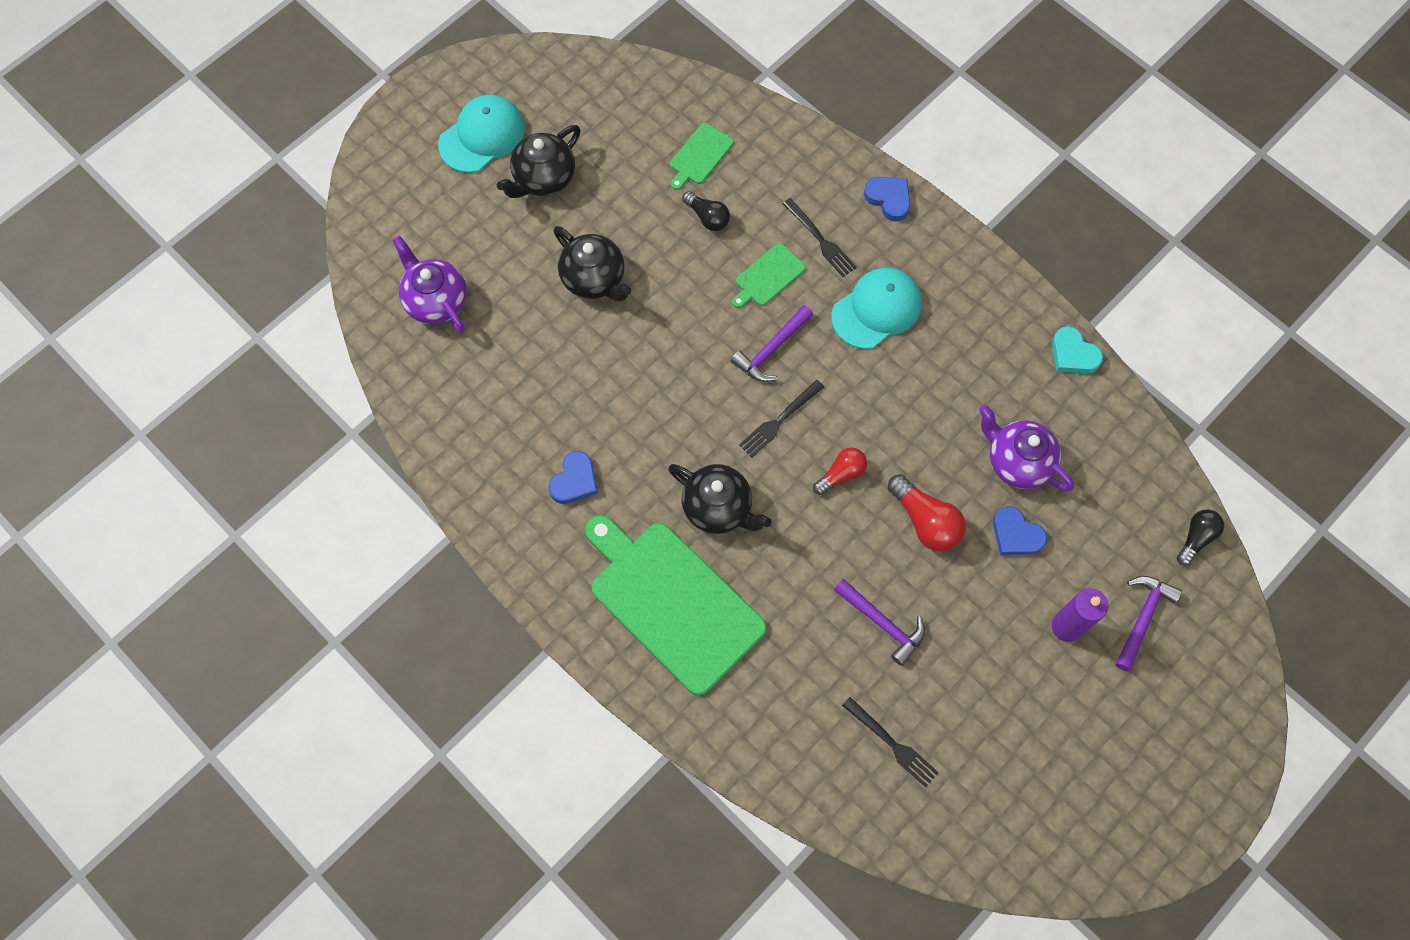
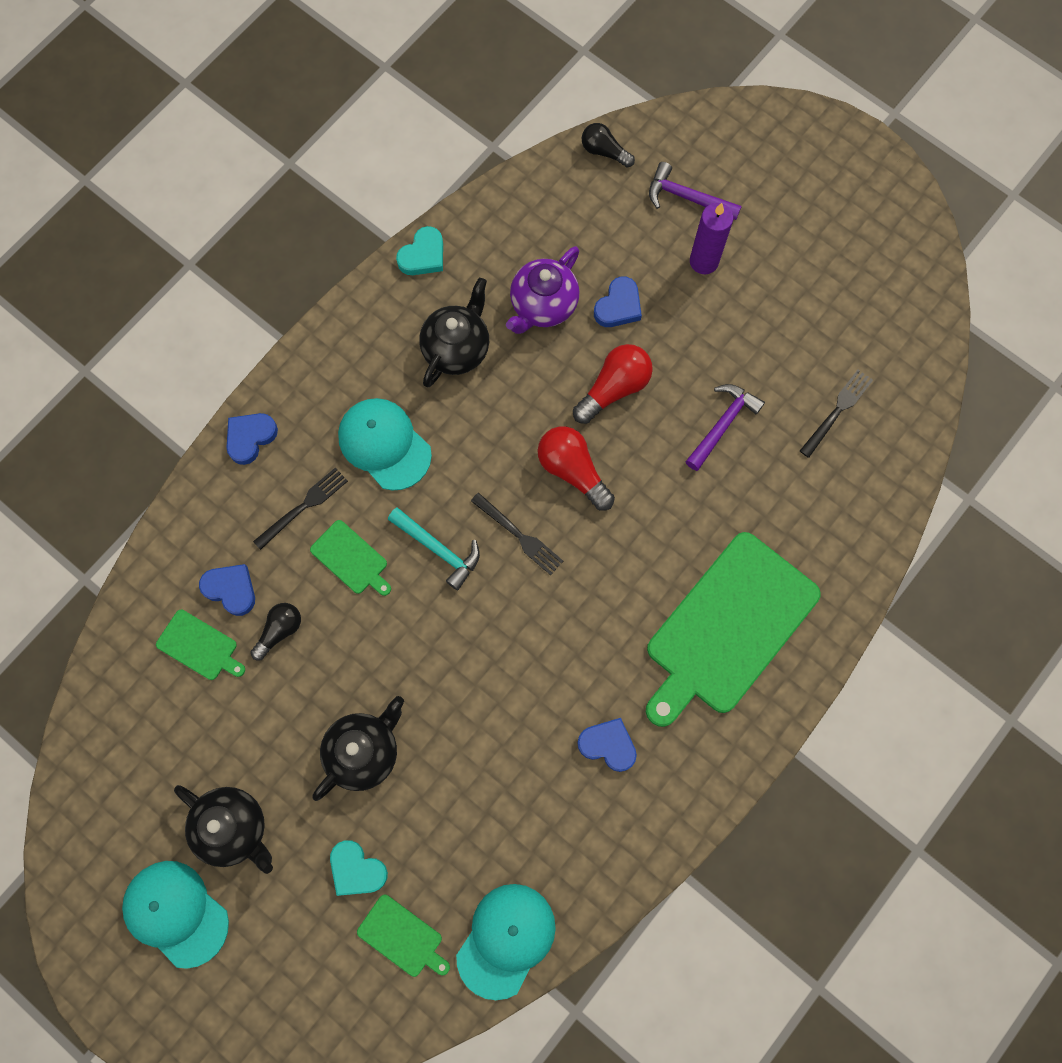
camera: 95 degrees left, 5 degrees up
(420, 381) = (506, 940): none -> turquoise cap
(436, 301) = (402, 937): purple teapot -> green cutting board
(496, 268) = (356, 869): none -> turquoise heart
(718, 508) = (622, 590): black teapot -> black teapot (457, 348)
(748, 180) = (231, 589): none -> blue heart
(771, 349) = (438, 549): purple hammer -> turquoise hammer
(841, 474) = (573, 471): red light bulb -> red light bulb, size x1.54

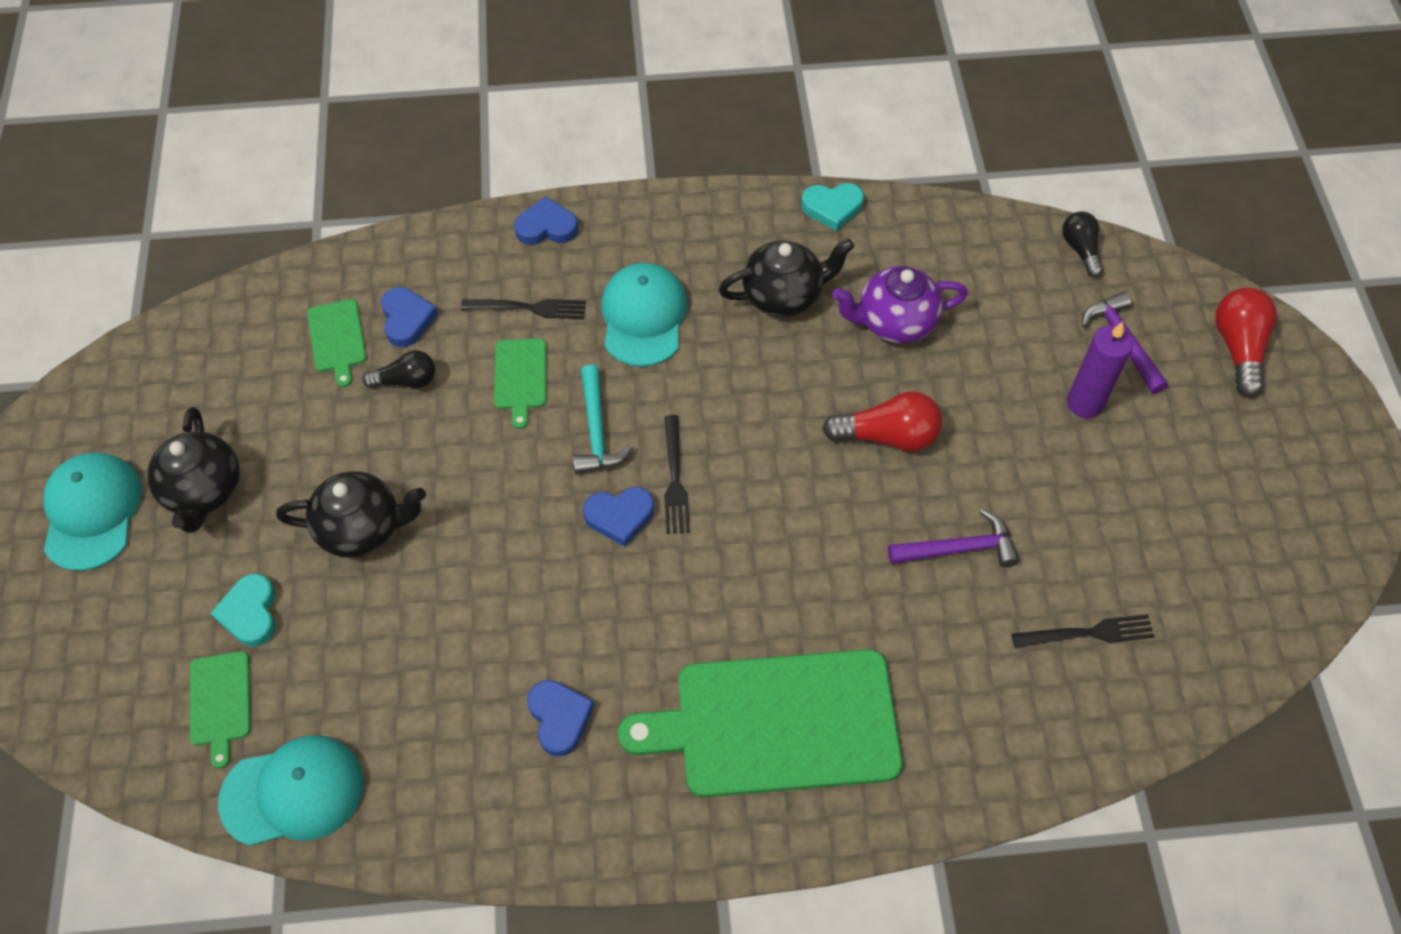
camera: 45 degrees right, 15 degrees down
(573, 471) = (778, 469): red light bulb -> red light bulb (1238, 348)
(618, 306) = (963, 376): blue heart -> blue heart (619, 516)

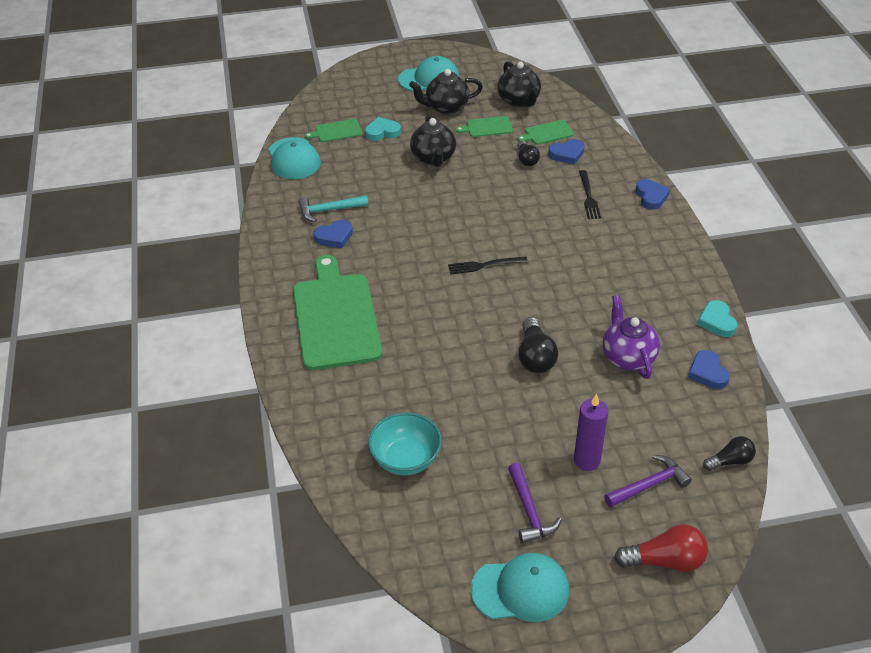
camera: 85 degrees right, 15 degrees down
(520, 377) = (539, 199): green cutting board -> green cutting board (487, 127)
(596, 431) = (510, 232): turquoise hammer -> turquoise hammer (329, 210)
(619, 516) = (456, 246): blue heart -> blue heart (707, 373)
(643, 317) = (596, 242): turquoise cap -> turquoise cap (520, 590)
(783, 295) = (633, 302): black teapot -> black teapot (519, 101)
(887, 436) = (535, 357): red light bulb -> black light bulb
(959, 549) = (457, 393): purple hammer -> purple hammer (529, 511)
(1089, 633) = (405, 459): black fork -> turquoise bowl

